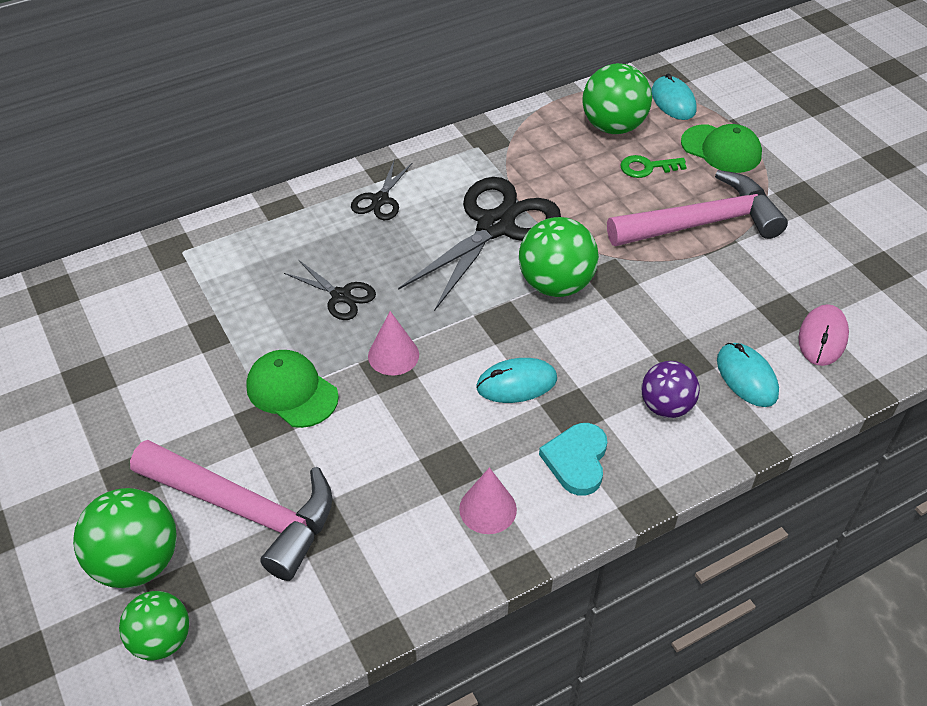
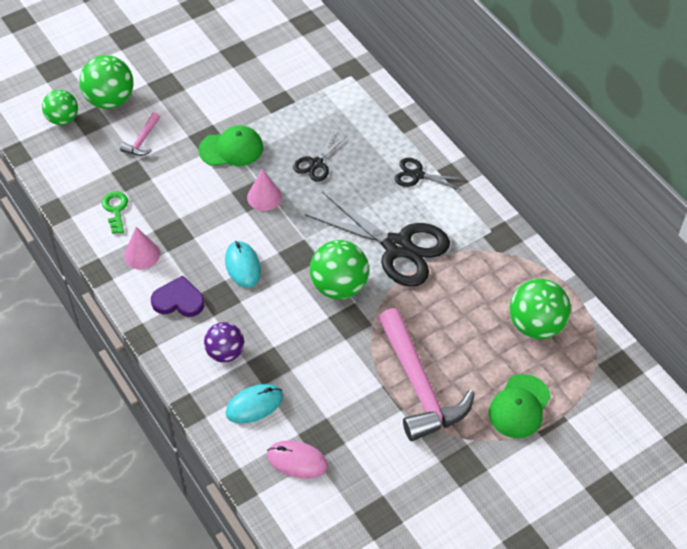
camera: 85 degrees right, 5 degrees up
(246, 511) = (142, 140): pink hammer -> pink hammer, size x0.44
(292, 391) = (231, 149): green cap -> green cap turned 45 degrees clockwise
(576, 460) = (178, 300): turquoise heart -> purple heart
(647, 167) = (484, 349): green key -> green key (115, 209)
(673, 101) = (583, 372): turquoise mouse -> none

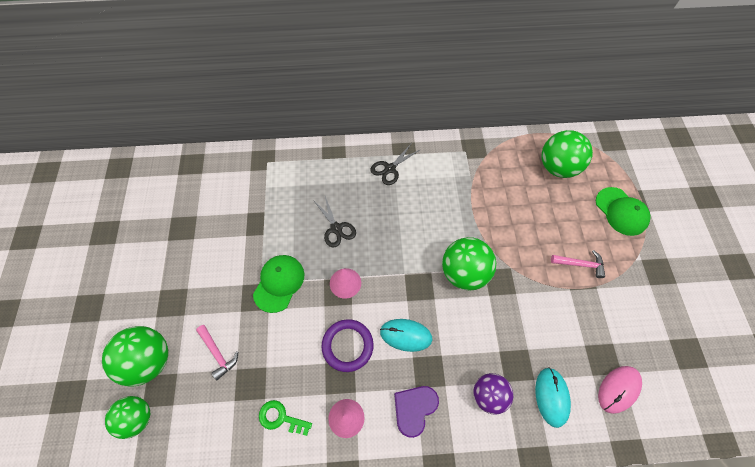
camera: 60 degrees left, 10 degrees up
(205, 226) = (347, 346): none -> purple ring
(397, 247) = (448, 214): black scissors -> none
(419, 386) = (580, 264): pink hammer -> pink hammer, size x0.44

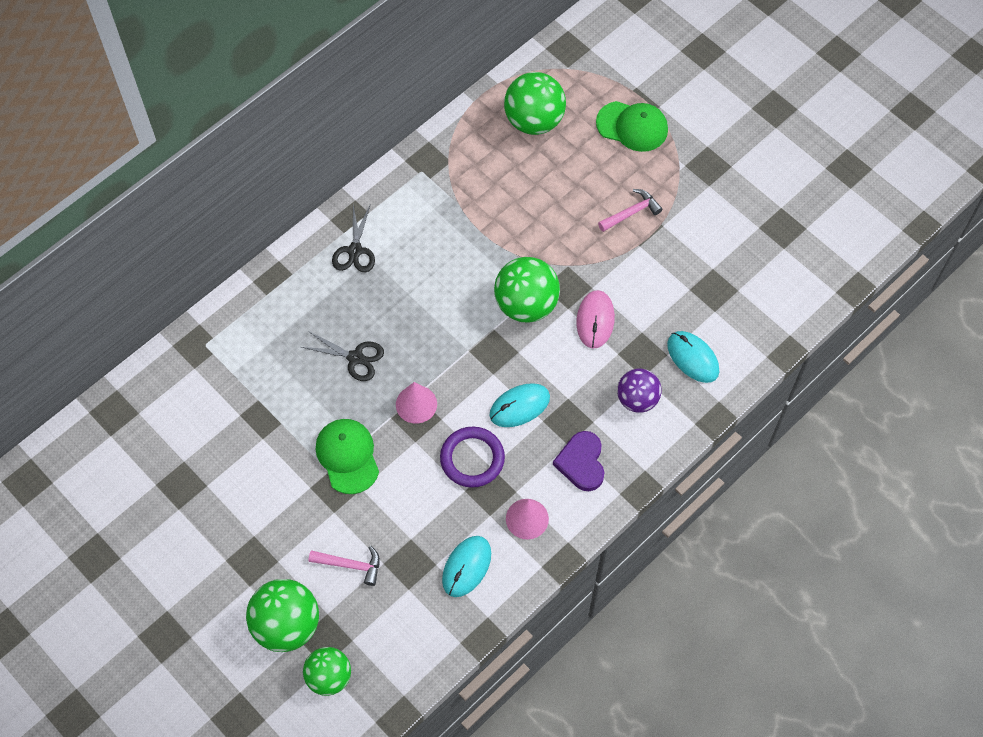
camera: 40 degrees left, 0 degrees up
(280, 418) = (466, 567): green key -> turquoise mouse
(618, 389) = (744, 306): pink mouse -> pink mouse (595, 320)

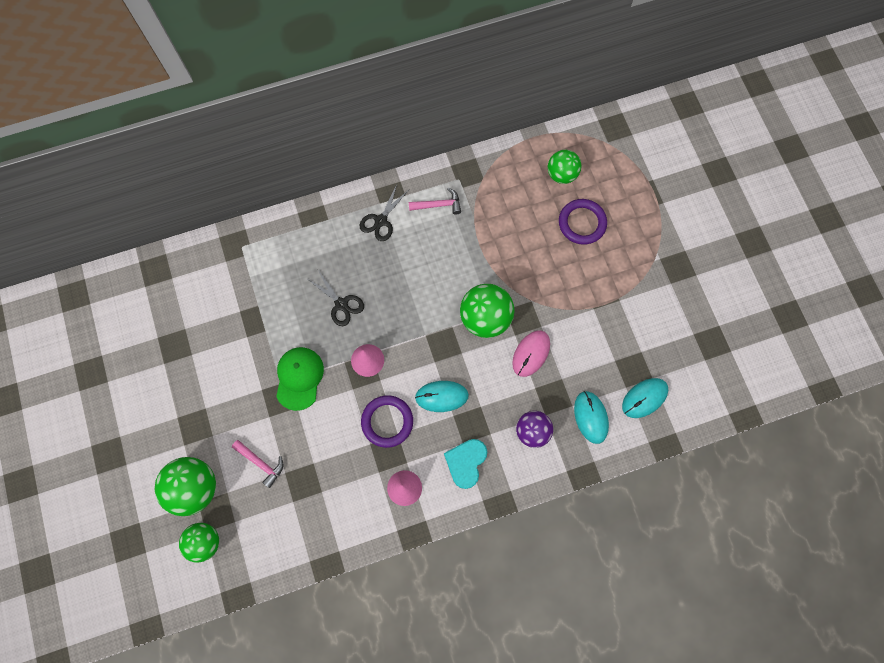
camera: 25 degrees right, 10 degrees up
(466, 567) = (342, 504): turquoise mouse -> turquoise mouse (644, 398)
(534, 121) = (561, 174): green ball -> green ball, size x0.66
(581, 462) = (466, 462): purple heart -> turquoise heart
(582, 162) = (582, 223): none -> purple ring
(631, 212) = (600, 279): pink hammer -> pink hammer (438, 205)
(632, 126) = (634, 210): green cap -> none

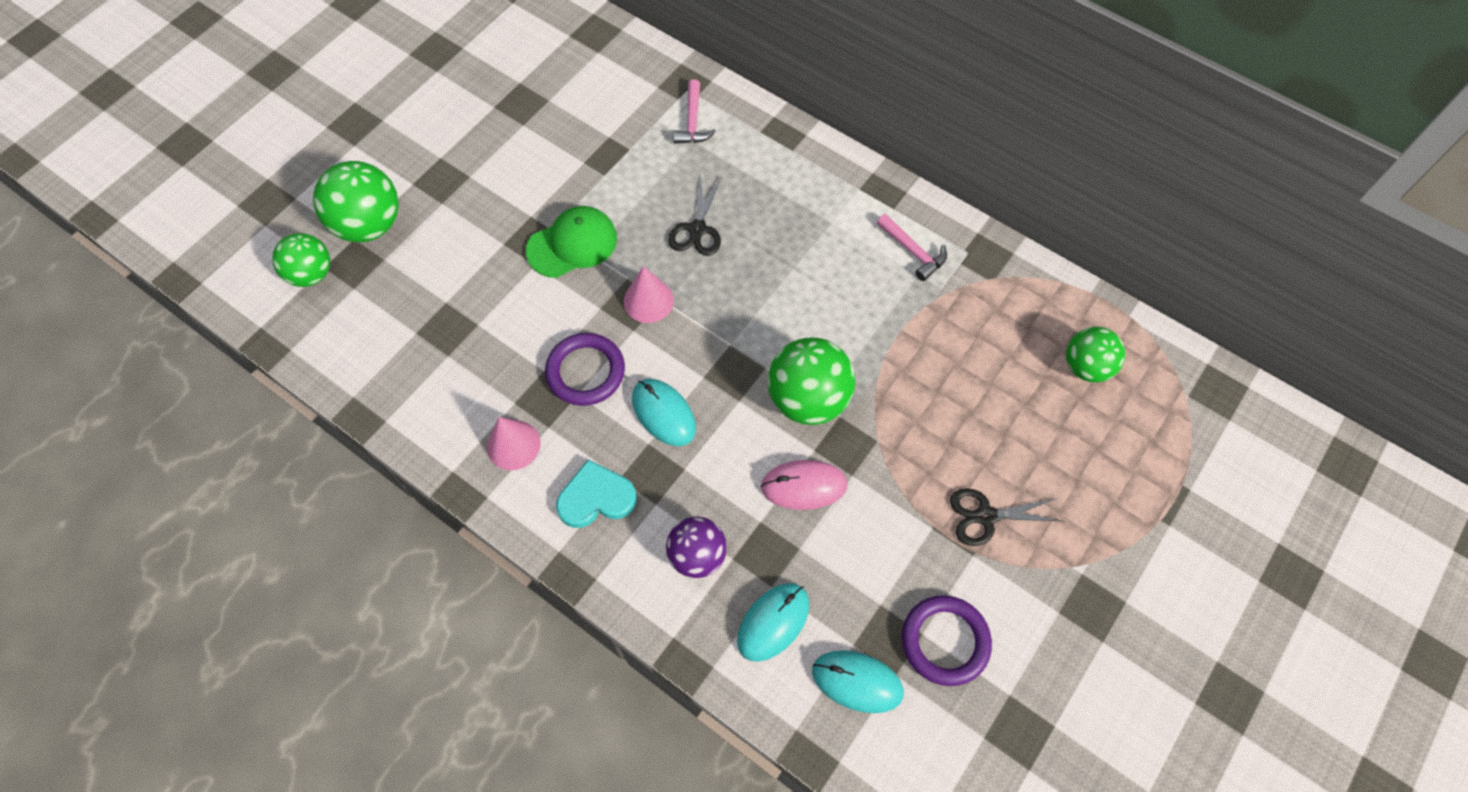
camera: 55 degrees right, 10 degrees down
(261, 463) = (441, 271): pink hammer -> pink hammer (692, 121)
(381, 221) = (837, 204): black scissors -> black scissors (986, 516)
(582, 223) = (1041, 435): purple ring -> purple ring (945, 641)

